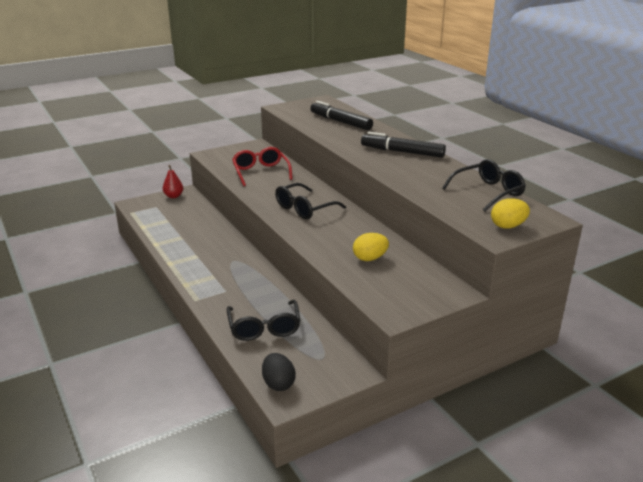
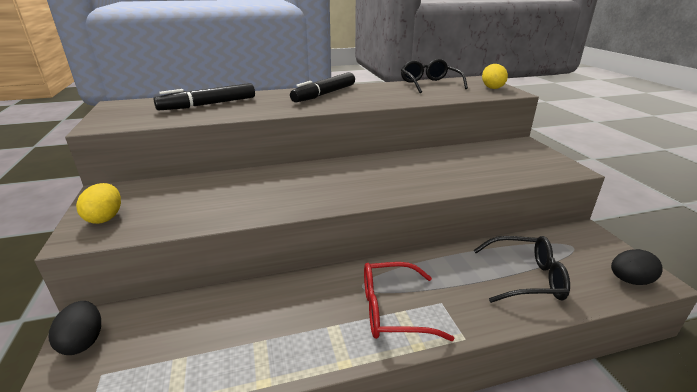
camera: 75 degrees left, 0 degrees up
(173, 196) = (83, 341): red pear -> black egg
(261, 172) = (209, 198): red glasses -> red glasses (392, 310)
(304, 209) = (344, 182): black glasses -> none
(370, 258) = (468, 165): yellow egg -> yellow egg (105, 218)

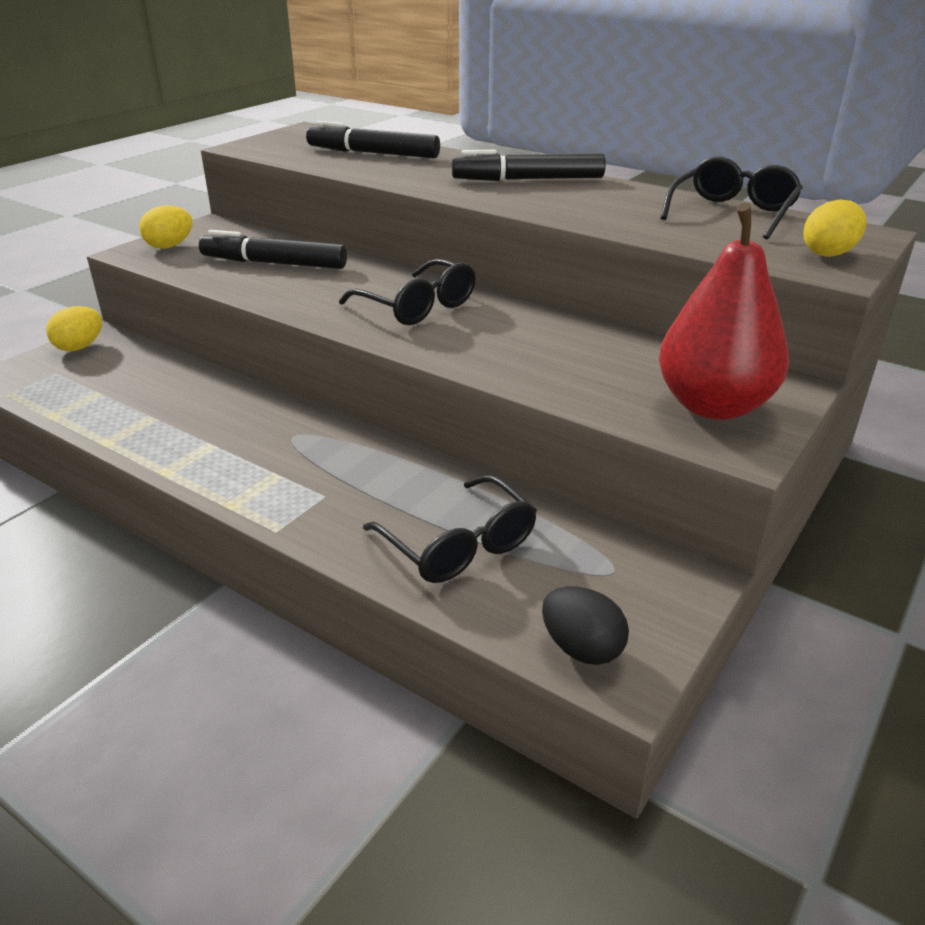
camera: 50 degrees right, 5 degrees up
(83, 341) = (80, 347): black egg -> yellow egg
(216, 193) = (274, 263): none -> black marker
(350, 177) = (417, 307): none -> black glasses
(392, 310) = (273, 468): red glasses -> none
(529, 160) = (713, 406): none -> red pear

